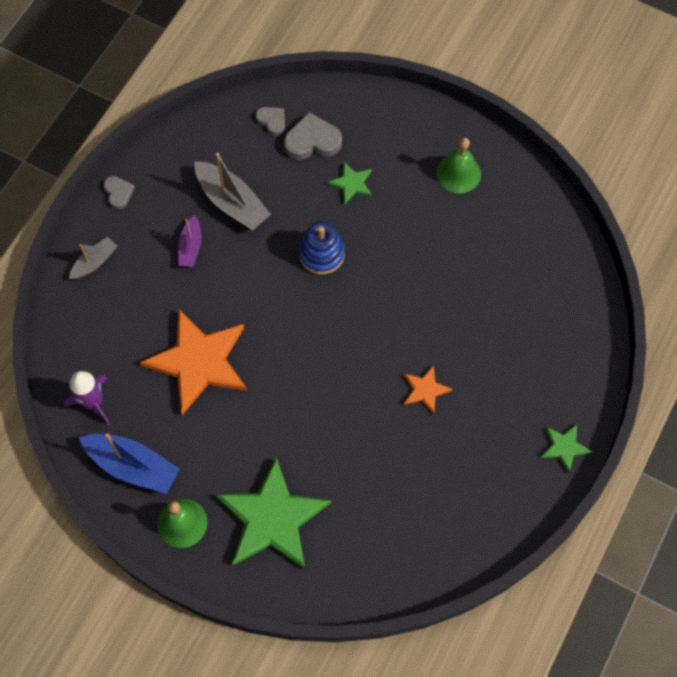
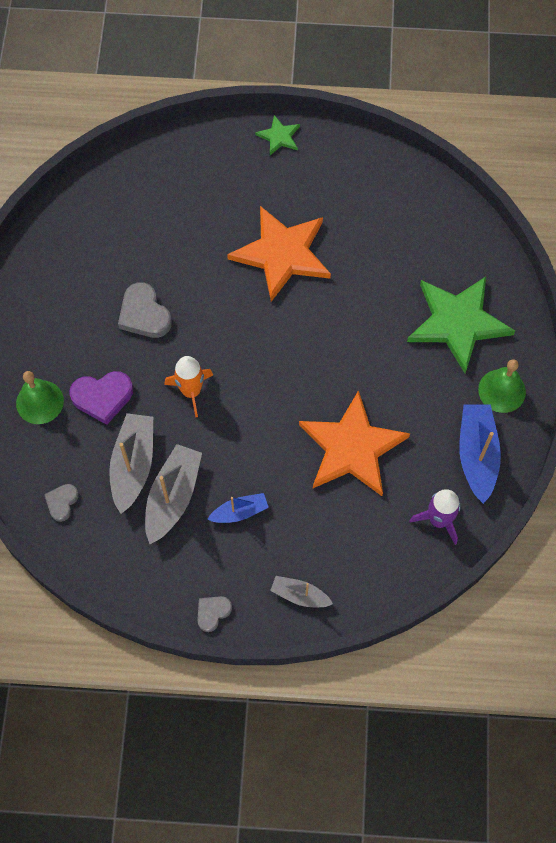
camera: 115 degrees left, 0 degrees up
(191, 247) = (239, 512): purple boat -> blue boat
(276, 184) = (133, 465): none -> grey boat
(312, 141) = (69, 454): grey heart -> grey heart (144, 314)
(321, 254) = (191, 391): blue stacking toy -> orange rocket
(351, 184) = (102, 397): green star -> purple heart
(425, 390) = (282, 254): orange star -> orange star, size x2.18
(458, 173) = (49, 309): green bell -> green bell (39, 402)

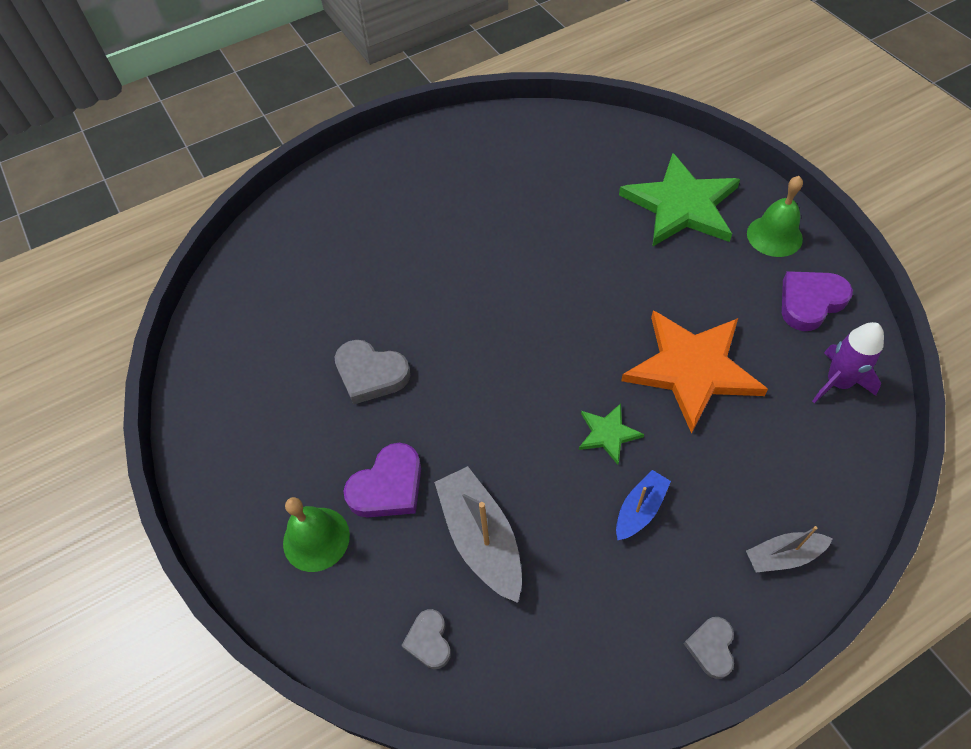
camera: 30 degrees left, 10 degrees down
(173, 497) = (554, 543): grey boat -> none
(191, 391) = (482, 418): orange rocket -> none
(279, 136) = (384, 152): green star -> green star (608, 434)
(282, 254) = (468, 241): orange star -> none
(477, 455) = (810, 302): blue boat -> purple heart

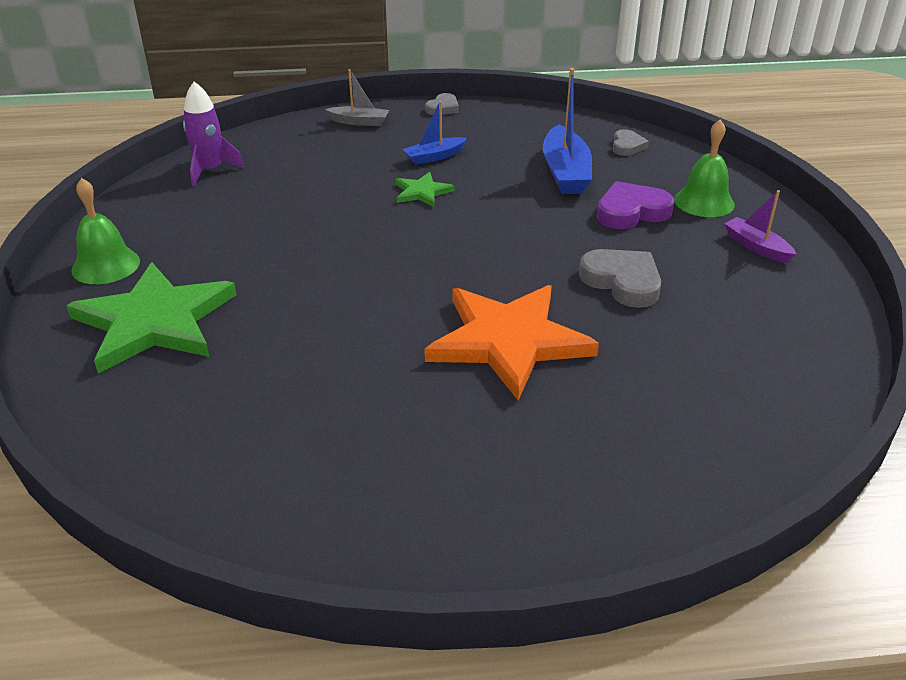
camera: 160 degrees left, 20 degrees down
(258, 474) = (756, 247): none -> purple boat
(481, 538) = (565, 172): grey boat -> blue boat
(692, 369) = (311, 205): orange star -> orange star (508, 341)
(810, 302) = (154, 214): purple heart -> none

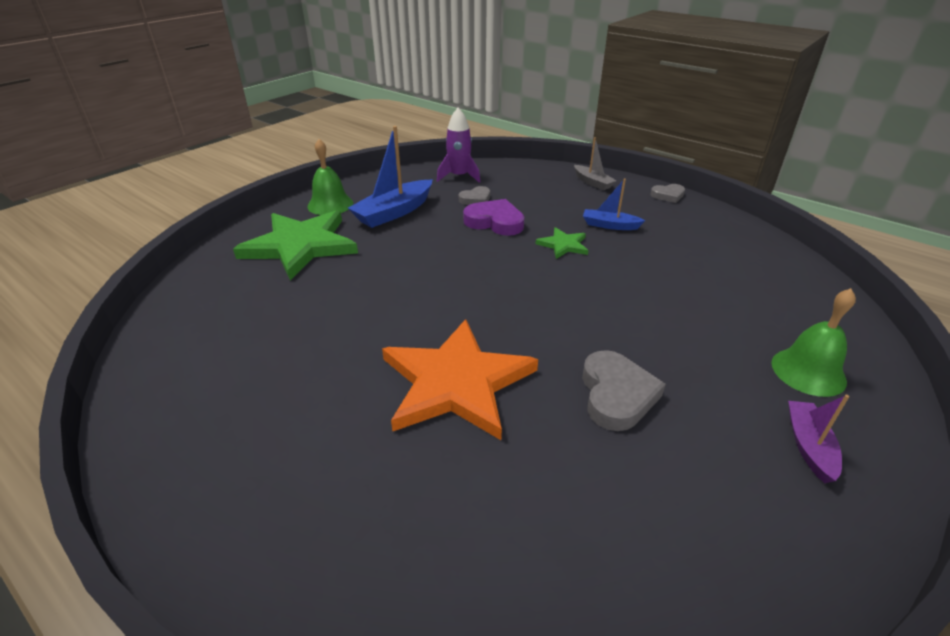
camera: 45 degrees right, 0 degrees up
(565, 172) = (700, 282): blue boat -> blue boat (394, 212)
(627, 146) = (794, 287): grey heart -> grey heart (475, 199)
(631, 212) = (715, 342): purple heart -> purple heart (495, 222)

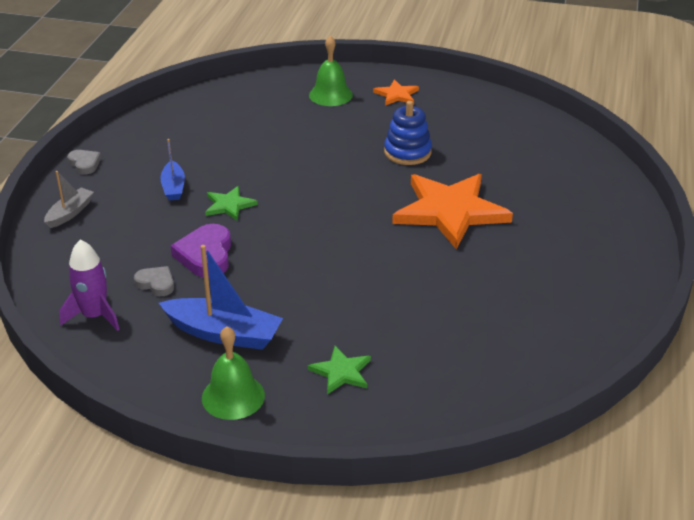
camera: 115 degrees left, 0 degrees up
(300, 246) = (341, 372): green star -> green star, size x0.46
(616, 394) = (407, 152): grey heart -> blue stacking toy
(809, 446) = (396, 95): purple boat -> orange star

